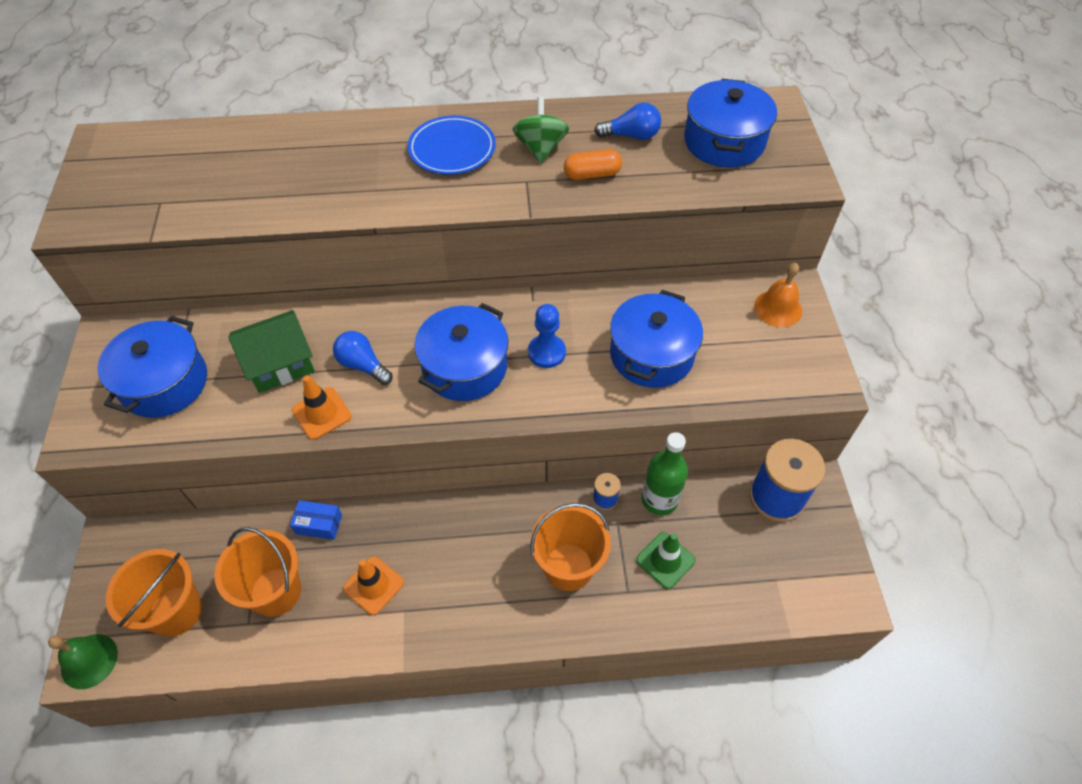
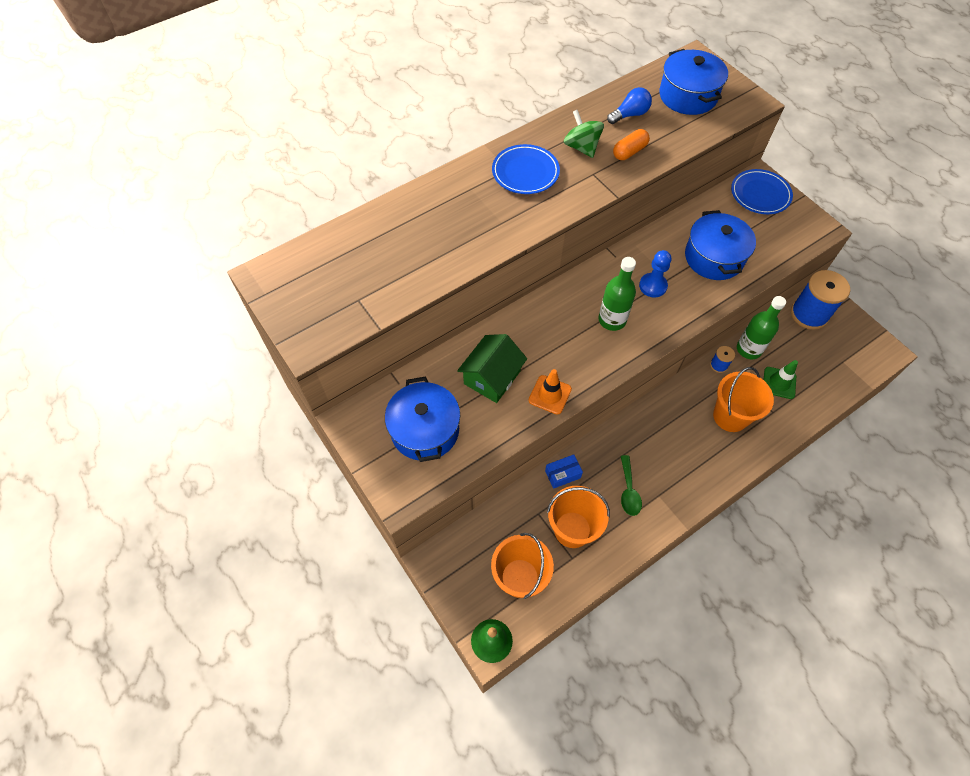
camera: 30 degrees left, 5 degrees up
(363, 365) = (547, 351): blue light bulb -> none
(373, 585) = (628, 491): orange traffic cone -> green spoon
(464, 367) = (612, 320): blue pot -> green bottle
(778, 308) = (760, 194): orange bell -> blue plate

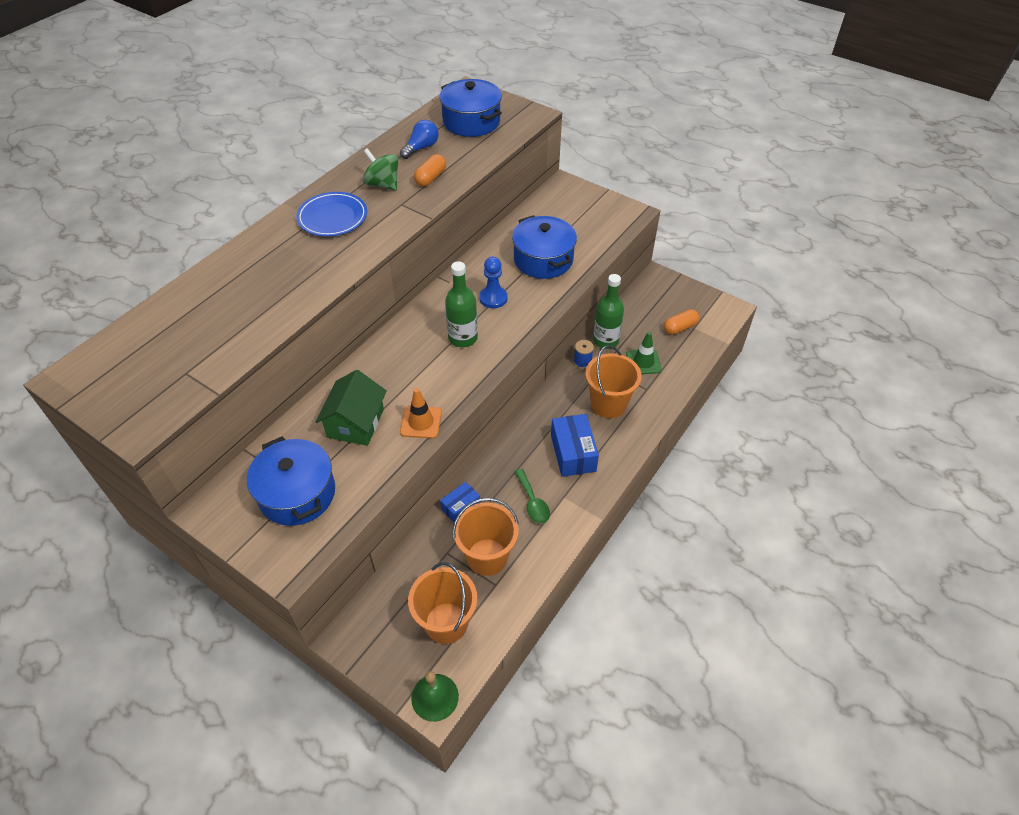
camera: 20 degrees left, 10 degrees down
(681, 455) = (573, 453): none -> blue box
(760, 194) = (568, 197): blue plate -> none
(809, 314) = (650, 296): blue spool -> none
(828, 357) = (680, 328): none -> orange capsule

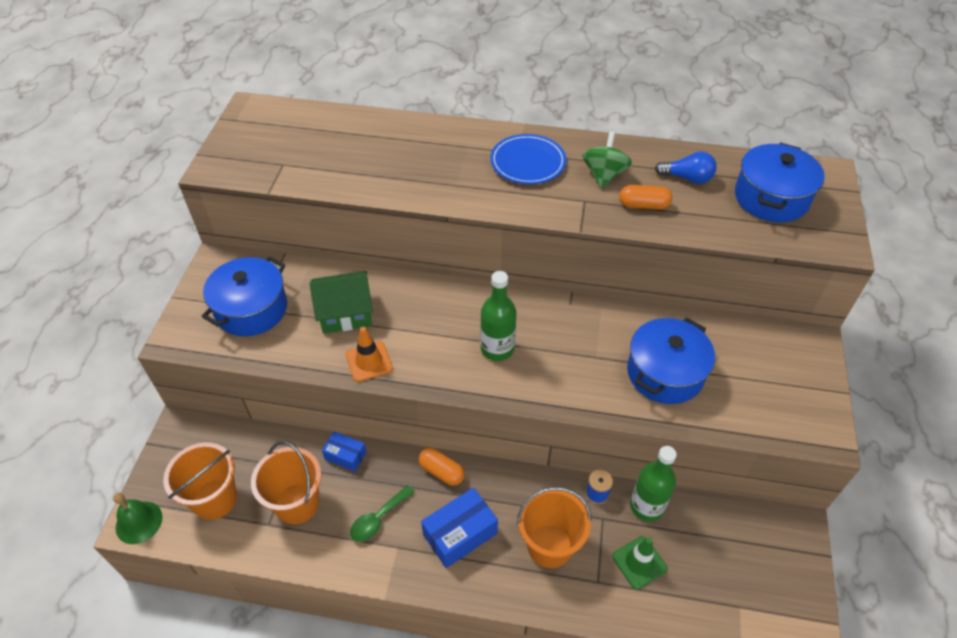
camera: 65 degrees right, 0 degrees up
(493, 298) = (571, 351): blue pawn -> none
(680, 328) = (727, 588): orange capsule -> orange capsule (441, 471)

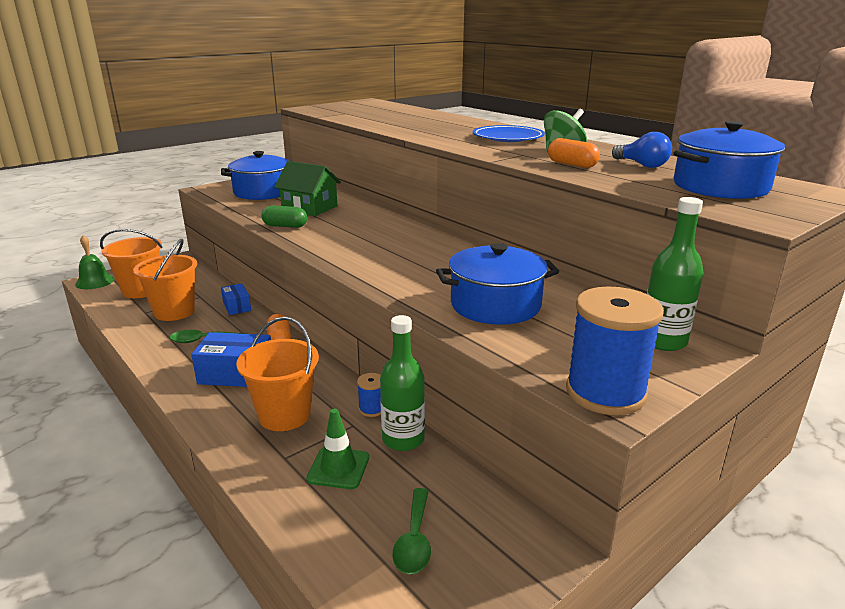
camera: 40 degrees right, 25 degrees down
(369, 361) = (285, 226): orange traffic cone -> green capsule
(497, 348) = (377, 249): green bottle -> green bottle (663, 341)
(737, 579) = (414, 540): none -> green spoon
(810, 427) = (605, 392): none -> blue spool

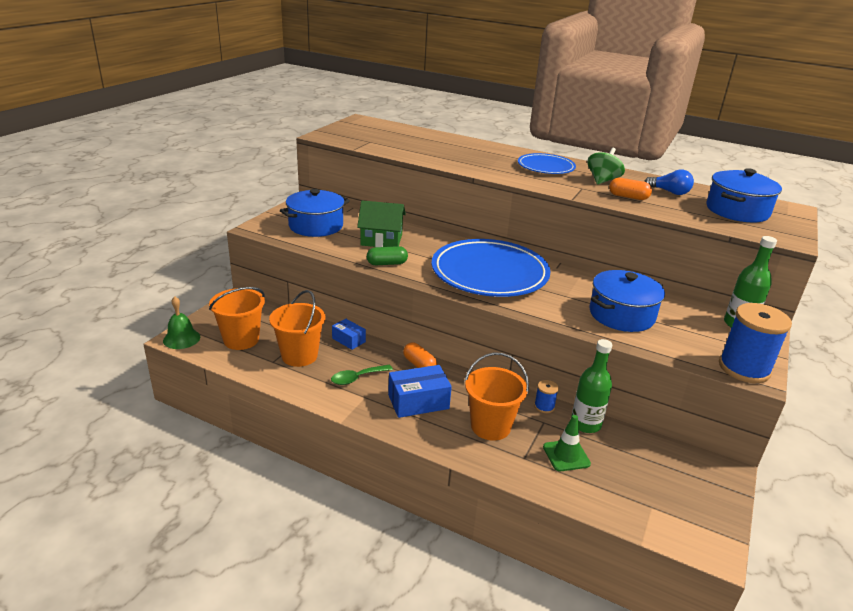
camera: 25 degrees left, 5 degrees up
(384, 246) = (489, 273): none -> blue plate
(414, 540) = (655, 488): green spoon -> none

